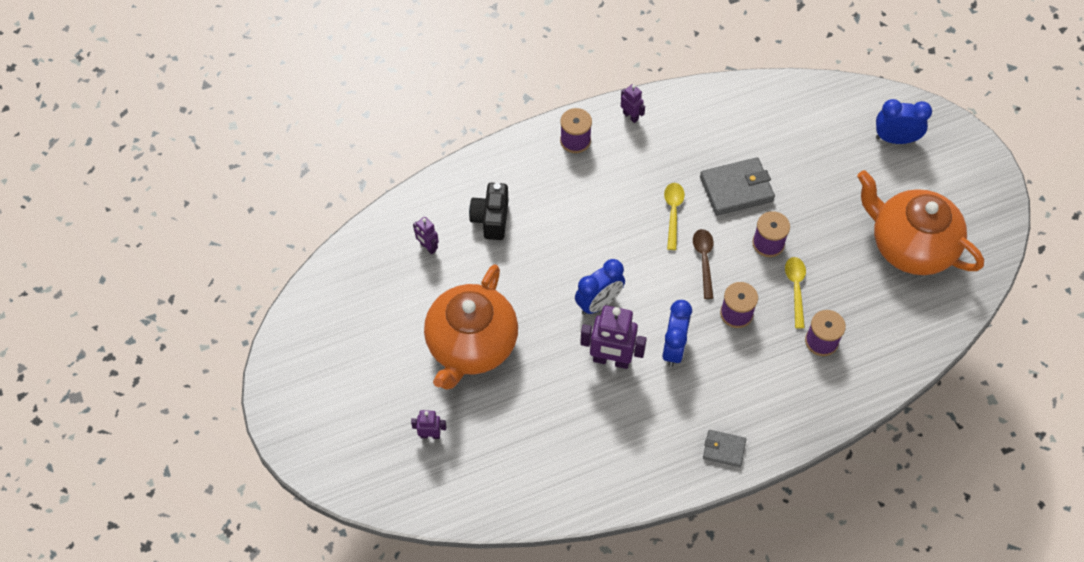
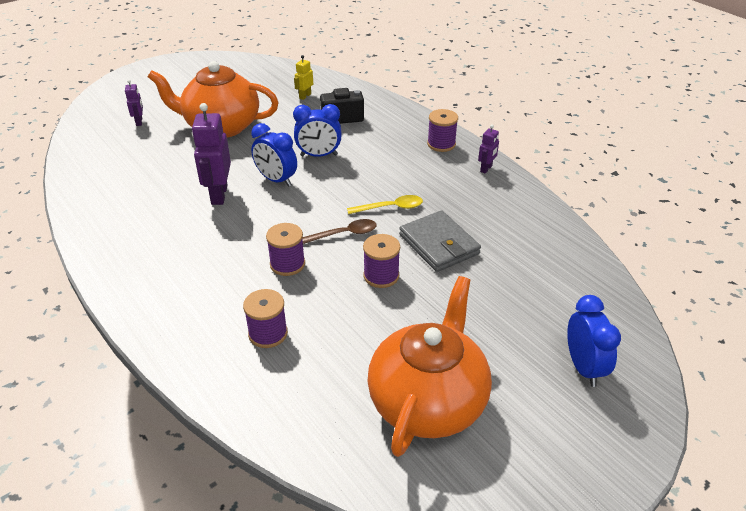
camera: 75 degrees right, 20 degrees down
(428, 247) = (305, 96): purple robot -> yellow robot
(674, 348) = (238, 229): blue clock -> blue clock (319, 155)
(724, 449) = (128, 276): grey wallet -> none
(796, 289) = (330, 304): yellow spoon -> none

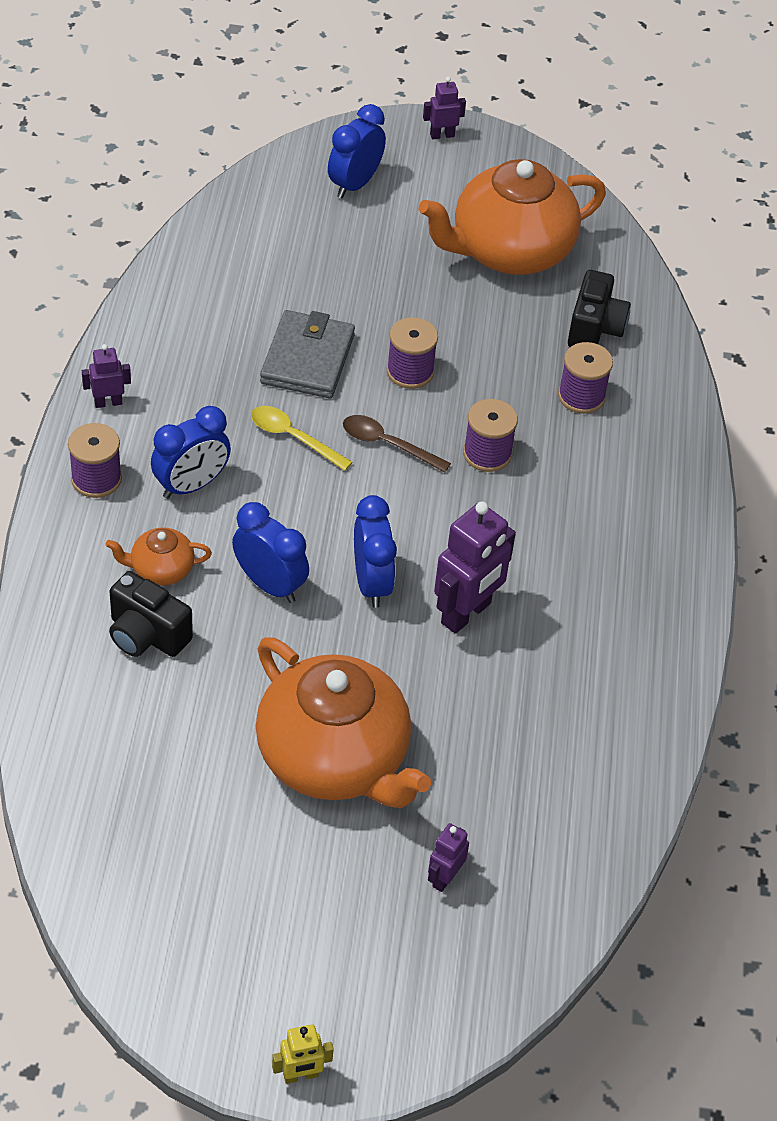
camera: 140 degrees left, 10 degrees up
(305, 96) = (134, 733): yellow robot -> yellow robot (301, 1075)
(306, 387) = (594, 329): none -> black camera
(368, 135) = (161, 569): none -> orange teapot
(402, 164) = (191, 485): none -> blue clock
(605, 467) = (442, 135): none -> purple robot

